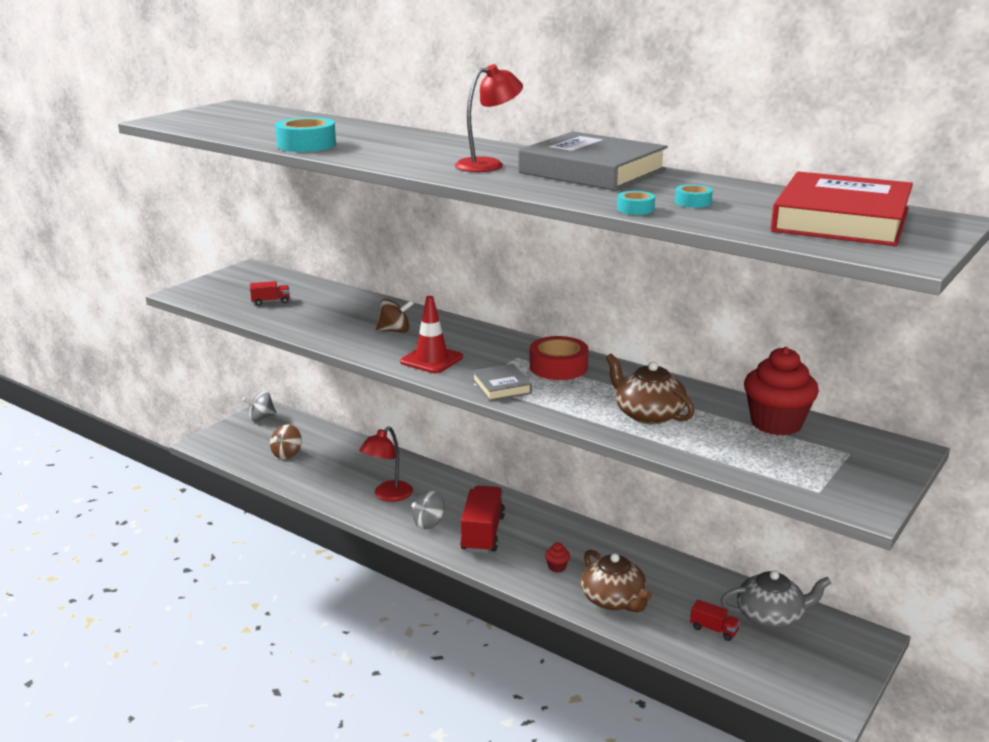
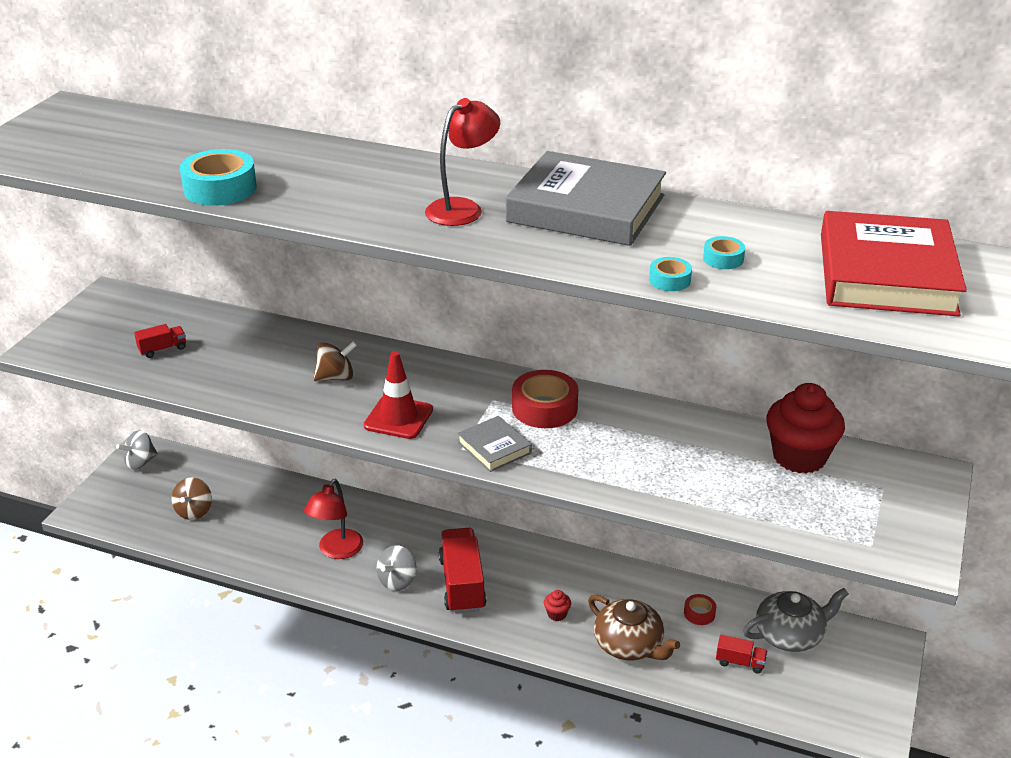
camera: 15 degrees left, 10 degrees up
(648, 414) = (666, 464): brown teapot -> none
(688, 586) = (699, 613): none -> red tape

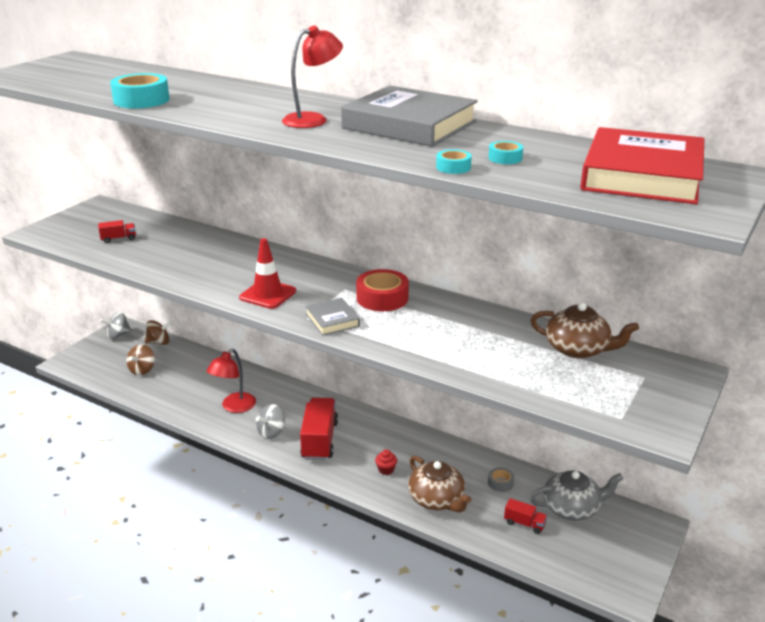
camera: 10 degrees right, 5 degrees down
(336, 377) = (233, 265): brown spinning top -> brown spinning top (159, 342)
(699, 613) = (500, 483): red tape -> grey tape
(799, 457) = (578, 349): red cupcake -> brown teapot

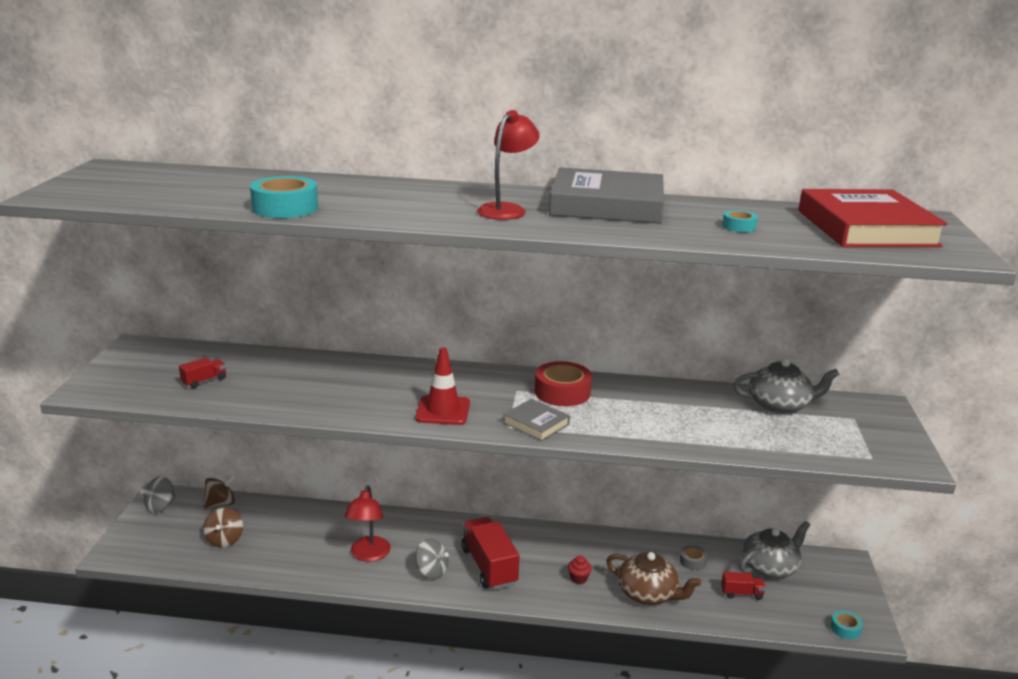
camera: 25 degrees left, 5 degrees down
(271, 432) = (431, 571): grey spinning top -> grey spinning top turned 75 degrees counterclockwise
(453, 167) = (710, 240): turquoise tape -> turquoise tape (845, 628)
(578, 349) = (780, 405): brown teapot -> grey teapot

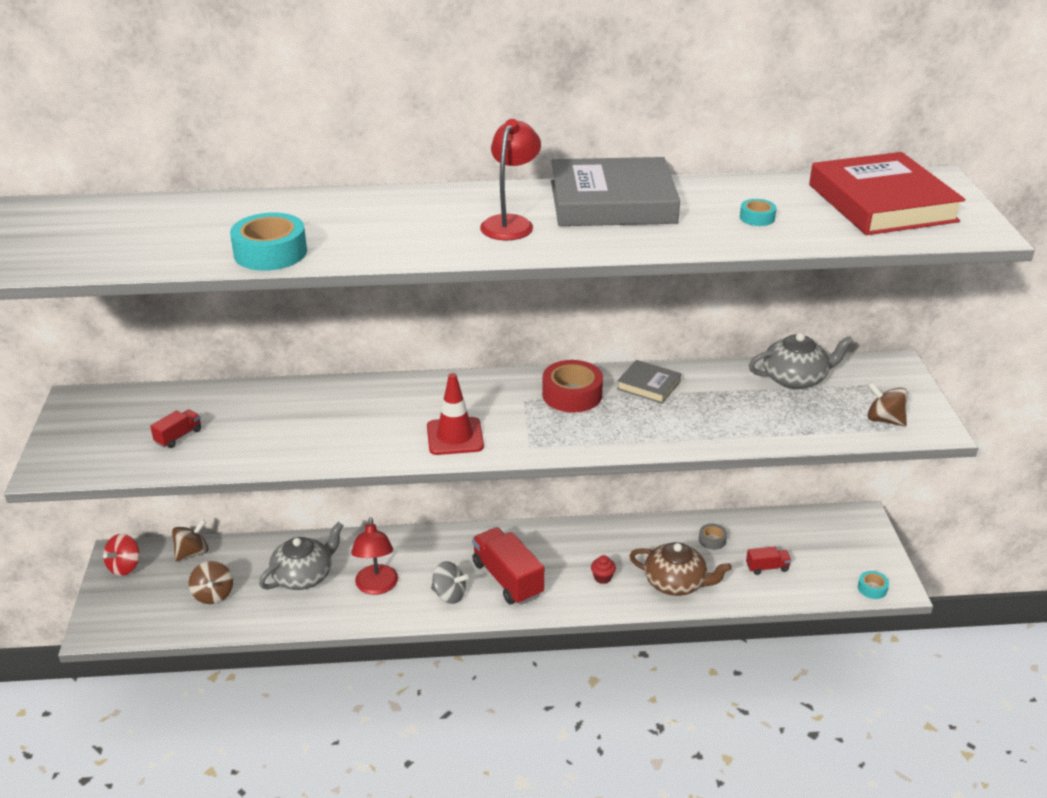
camera: 10 degrees left, 10 degrees up
(160, 506) = (125, 567): grey spinning top -> red spinning top
(536, 423) = (557, 438): grey book -> grey book (648, 385)
(770, 567) = (789, 534): grey teapot -> grey teapot (304, 576)
(861, 448) = (884, 420): none -> brown spinning top

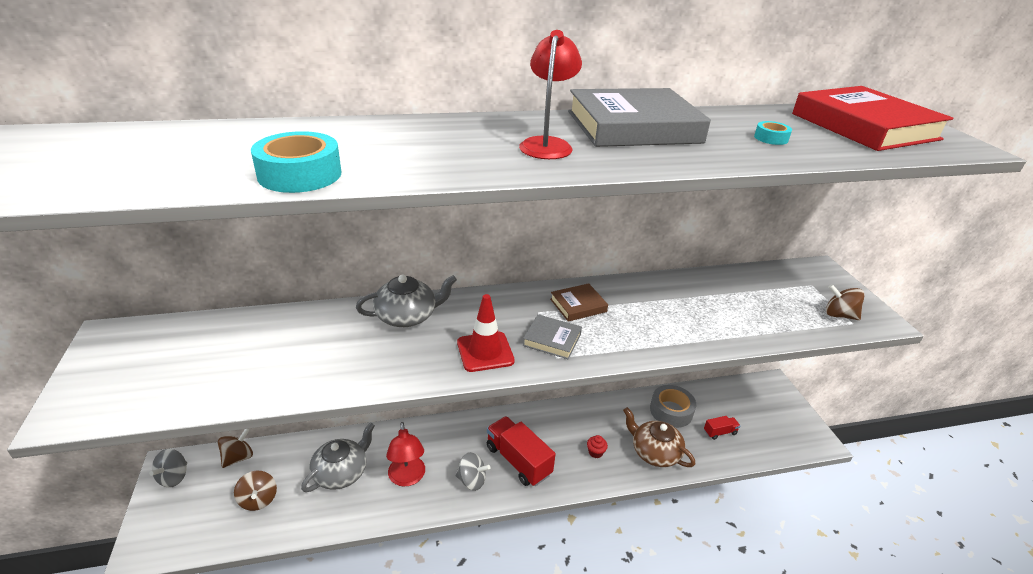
camera: 10 degrees left, 0 degrees up
(125, 567) = (174, 477): red spinning top -> grey spinning top
(178, 436) = (212, 368): red truck -> none
(572, 394) = (578, 305): red tape -> brown book
(648, 385) = (639, 294): grey book -> grey book (552, 340)
(676, 583) = (654, 452): brown teapot -> brown teapot turned 150 degrees counterclockwise
(712, 540) = (671, 411): grey tape -> grey tape, size x1.96
(795, 378) = (752, 283): grey teapot -> grey teapot (407, 316)
(872, 588) = (803, 444): turquoise tape -> none

